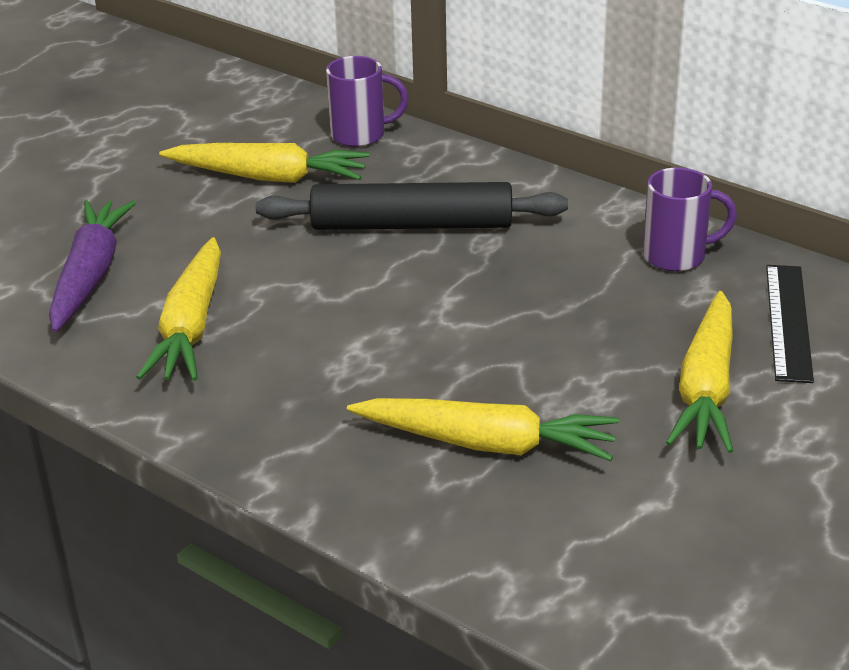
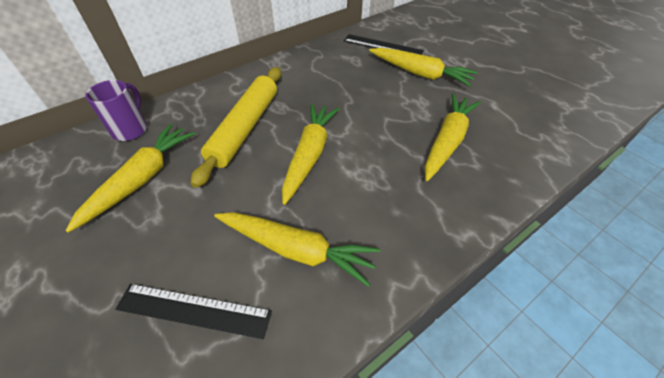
camera: 75 degrees left, 15 degrees up
(90, 275) = (194, 310): purple carrot -> black ruler
(378, 299) = (309, 154): none -> yellow carrot
(411, 225) = (245, 128): black rolling pin -> yellow rolling pin
(677, 256) = (324, 58): purple mug -> none

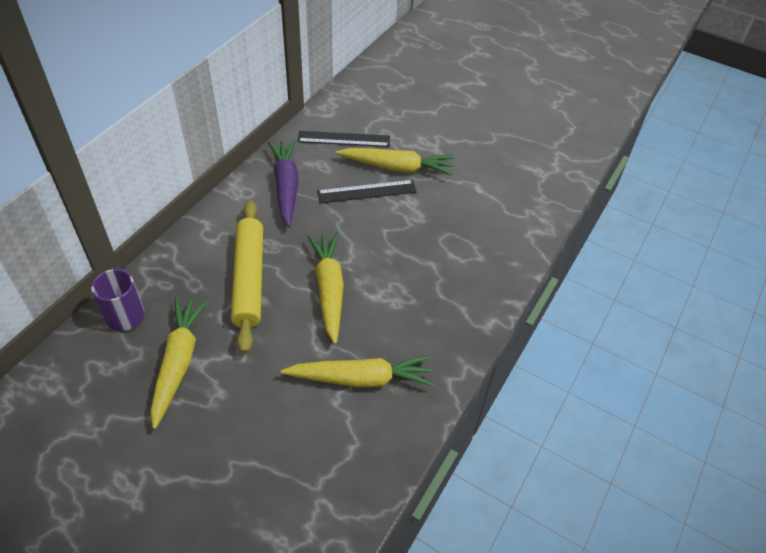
camera: 25 degrees left, 0 degrees up
(194, 310) = (304, 451): black ruler -> black ruler (367, 192)
(317, 68) = (286, 186): none -> purple carrot
(447, 141) = (448, 240): yellow carrot -> none

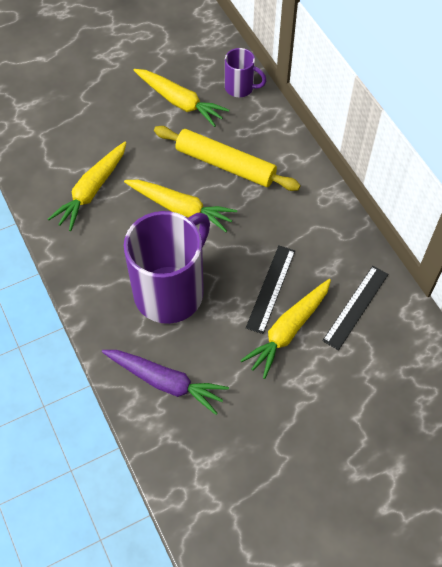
camera: 125 degrees right, 10 degrees up
(286, 186) = (314, 230): purple carrot -> purple carrot (166, 382)
(423, 254) = (171, 291): none -> purple mug

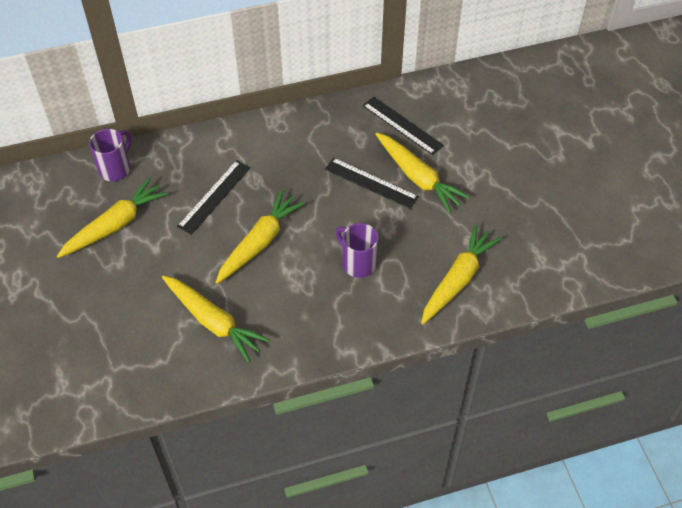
camera: 80 degrees left, 5 degrees down
(166, 382) = (458, 279): purple carrot -> yellow carrot
(171, 291) = (358, 263): purple mug -> purple mug, size x0.48
(225, 164) = (214, 197): yellow rolling pin -> black ruler

